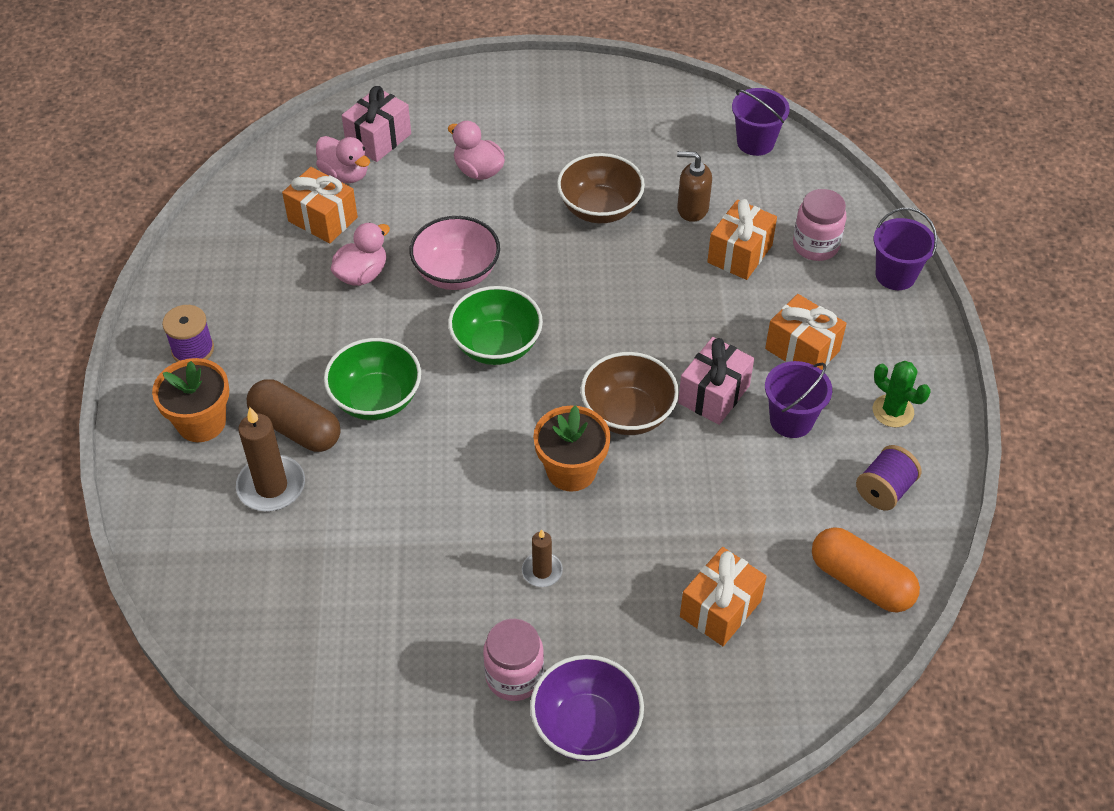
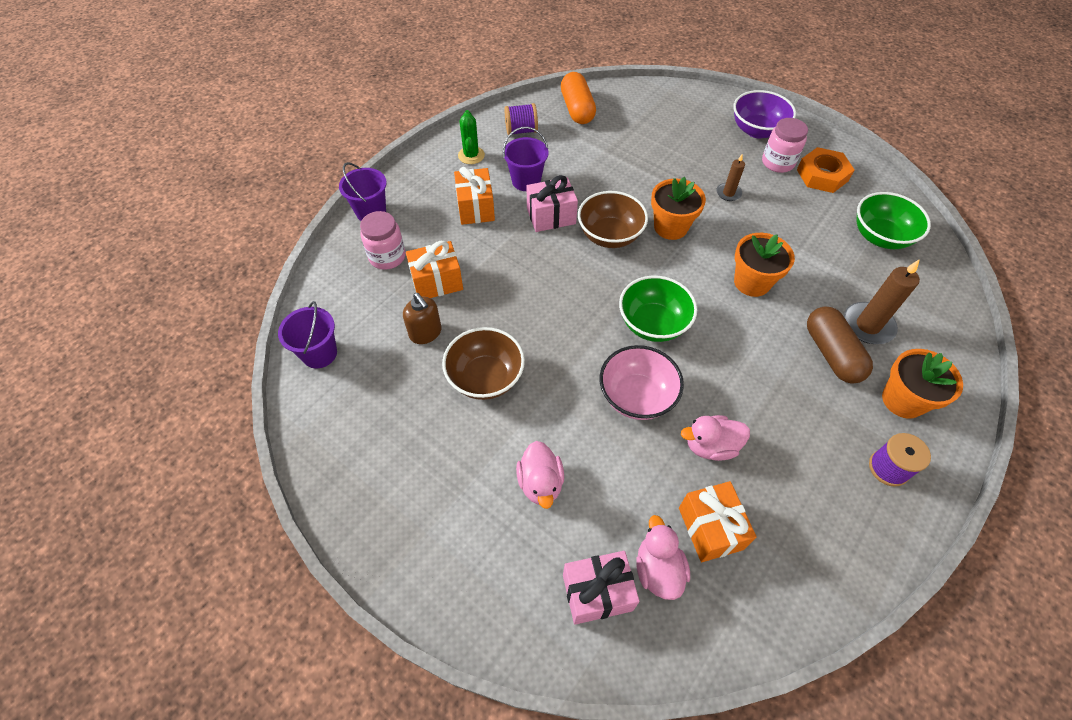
camera: 140 degrees left, 5 degrees up
(376, 399) = (762, 339): green bowl -> green bowl (880, 236)
(428, 458) = (752, 282): none -> orange flower pot
(439, 695) = (822, 175): none -> orange nut
(720, 609) = (653, 134): orange gift -> none

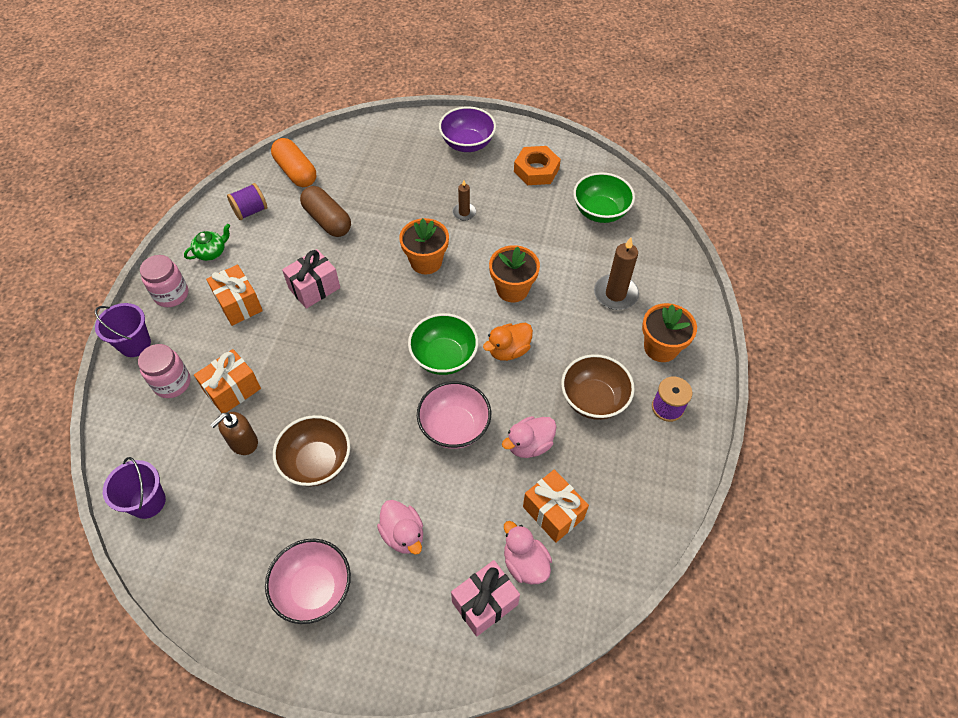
camera: 25 degrees left, 0 degrees up
(425, 333) = (243, 442): brown soap dispenser -> brown soap dispenser turned 105 degrees clockwise
(431, 499) = (314, 589): none -> pink bowl
(471, 155) = (211, 252): green cactus -> green teapot
(526, 181) = (276, 261): purple bucket -> none
(609, 235) = (375, 288): brown bowl -> brown bowl (593, 399)
(724, 341) = (508, 350): none -> orange duck
(777, 162) = (495, 170): pink jar -> pink jar (171, 294)
(831, 353) = (595, 329): brown capsule -> brown capsule (327, 220)

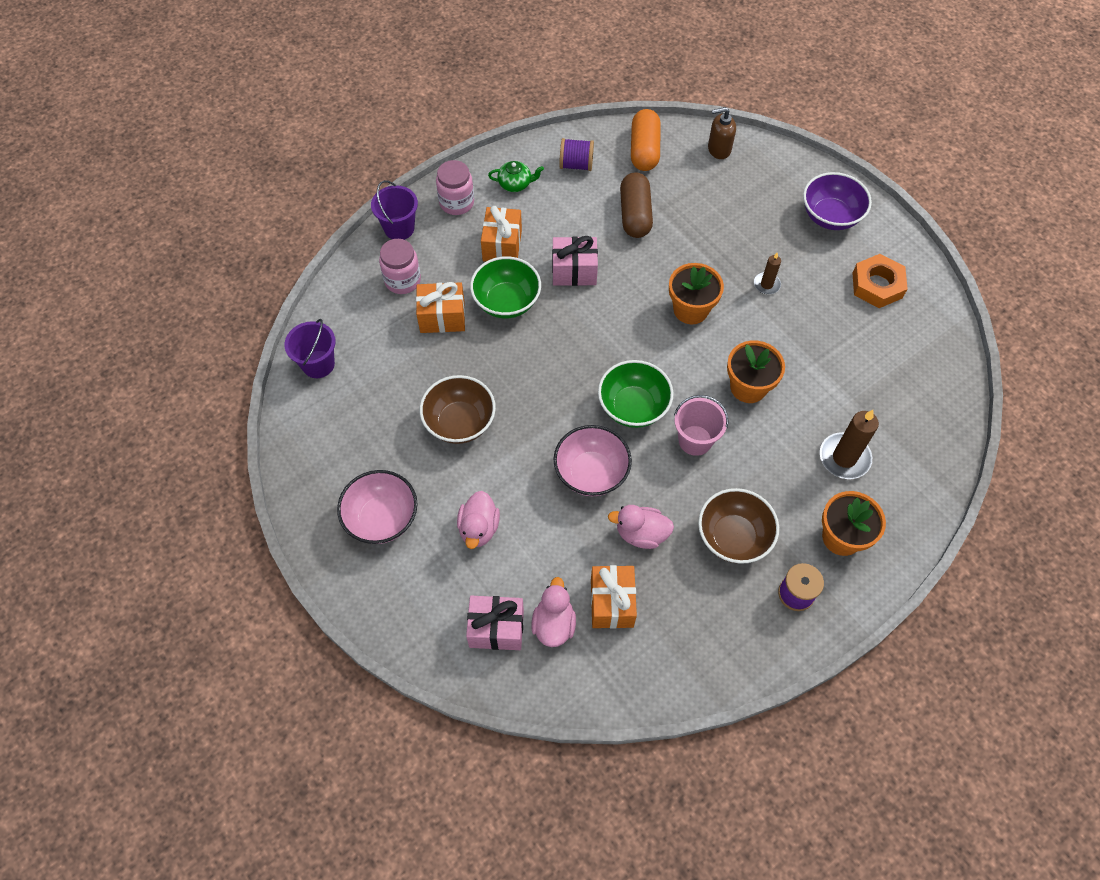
camera: 40 degrees right, 5 degrees up
(243, 442) = (418, 366): brown soap dispenser -> brown soap dispenser (719, 149)
(508, 350) = (695, 440): orange duck -> pink bucket
(600, 212) = (905, 368): green bowl -> green bowl (506, 302)

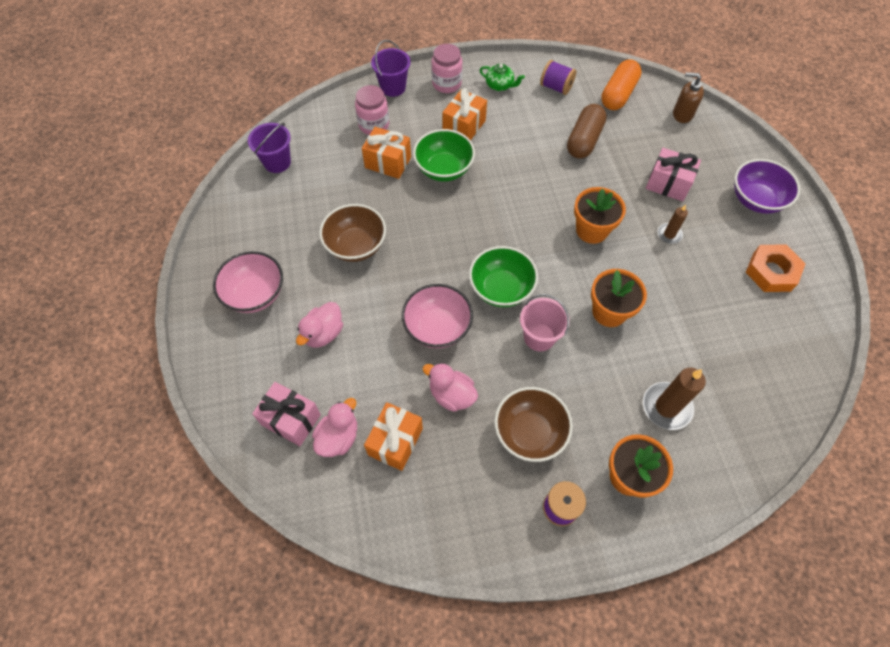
camera: 25 degrees right, 0 degrees up
(574, 271) = (510, 165): pink gift -> pink gift (668, 184)

